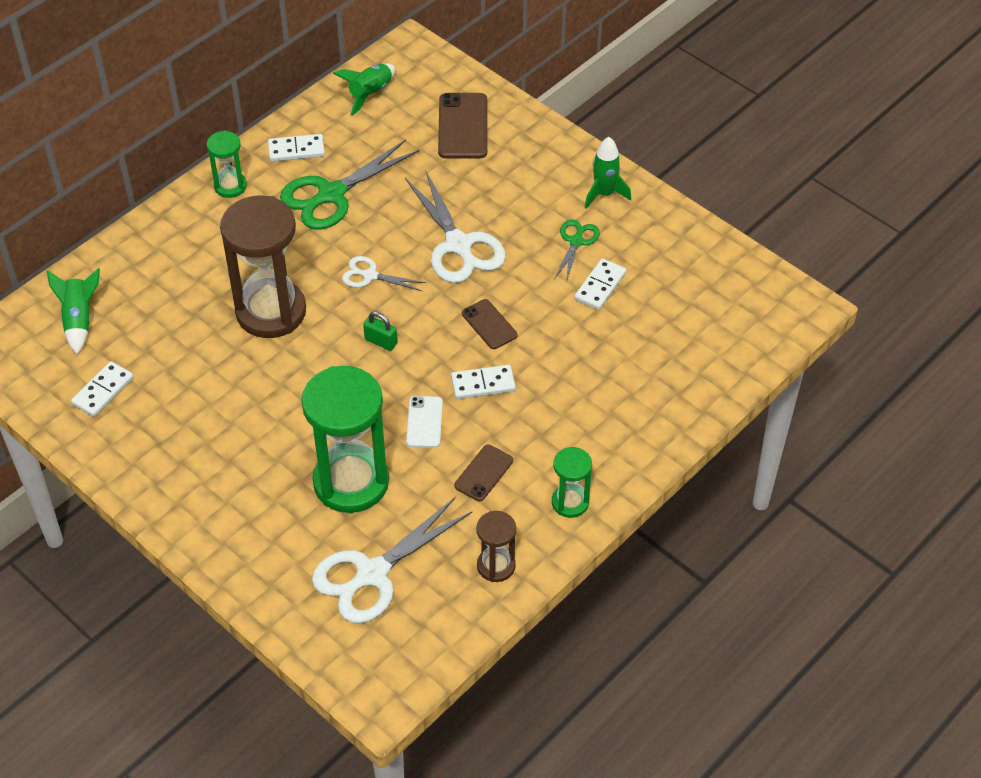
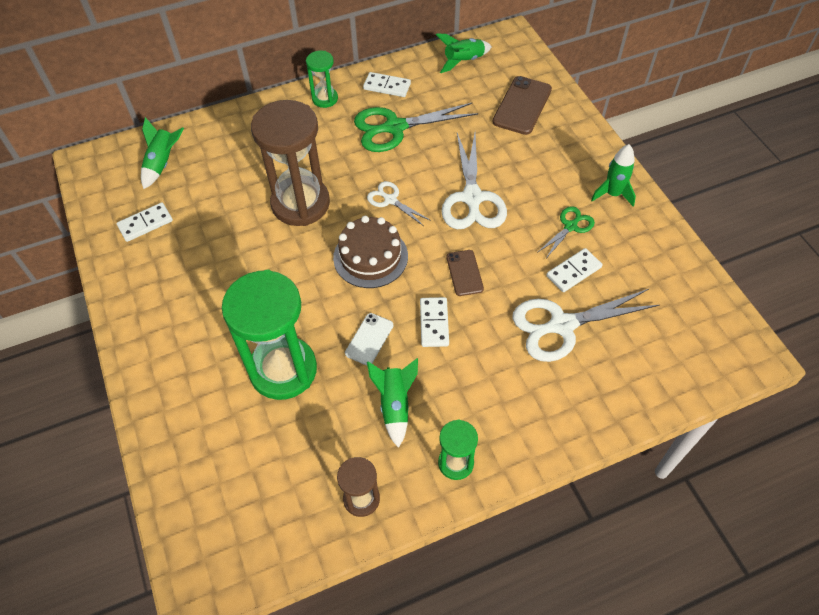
camera: 25 degrees right, 5 degrees up
(372, 573) = (255, 461): white scissors -> white scissors (562, 325)
(381, 341) = (370, 257): green padlock -> brown cake
(483, 384) = (434, 323): white domino -> white domino turned 75 degrees clockwise
(483, 473) = (394, 405): brown phone -> green rocket

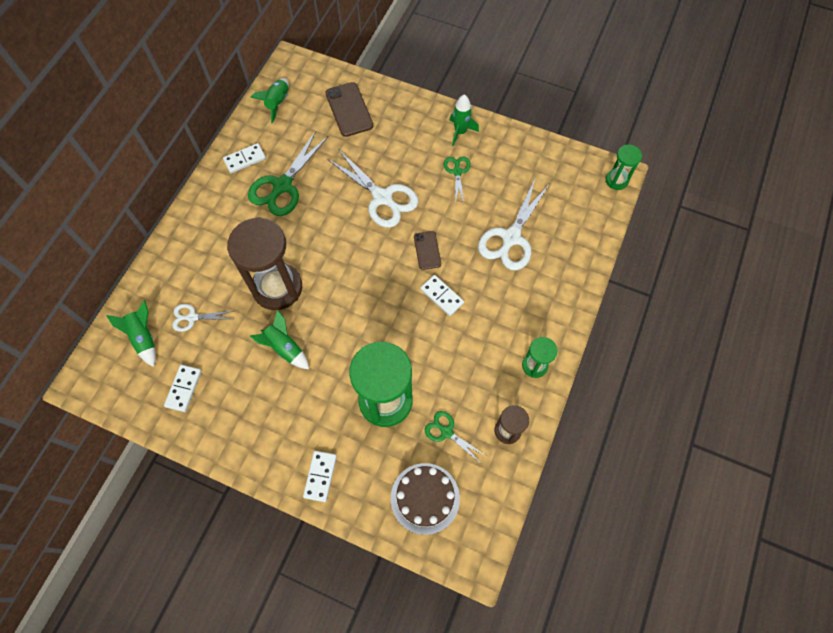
camera: 45 degrees left, 10 degrees up
(304, 446) = (446, 432): none -> green scissors
(325, 99) = (210, 200): green hourglass -> green hourglass (616, 180)
(369, 339) = (415, 338): white phone -> none
(370, 257) = (361, 286): brown cake -> brown cake (425, 498)
(390, 200) = (333, 239): white scissors -> white scissors (192, 317)
(394, 405) = (470, 363): green rocket -> green rocket (284, 348)
(464, 273) = (427, 250): brown phone -> brown phone turned 45 degrees clockwise
(573, 272) = (486, 199): white domino -> white domino (320, 476)

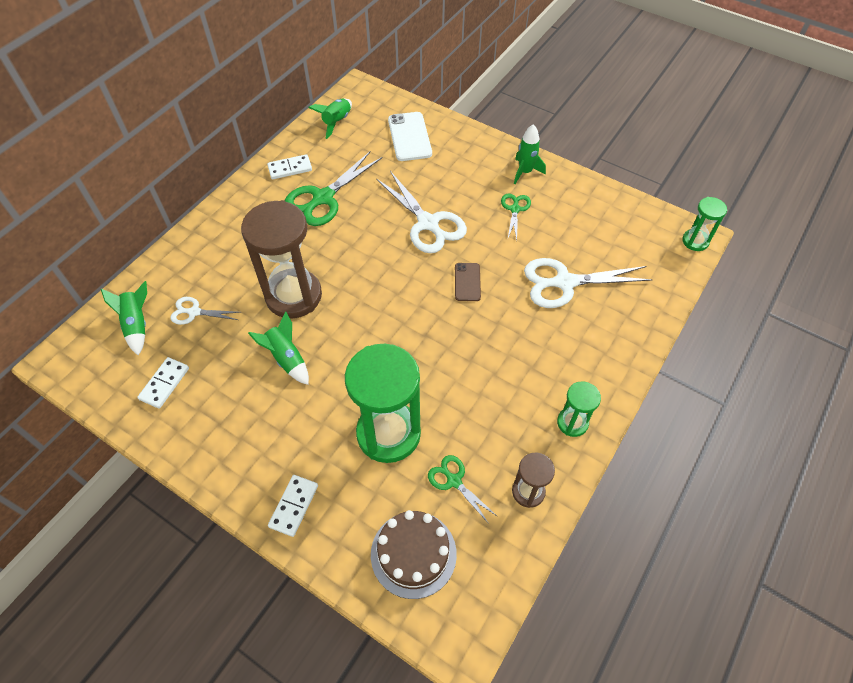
camera: 10 degrees right, 10 degrees down
(349, 109) = (409, 137): brown phone -> white phone
(442, 296) = (475, 331): white domino -> none
(511, 238) = (565, 282): white scissors -> white scissors turned 45 degrees clockwise

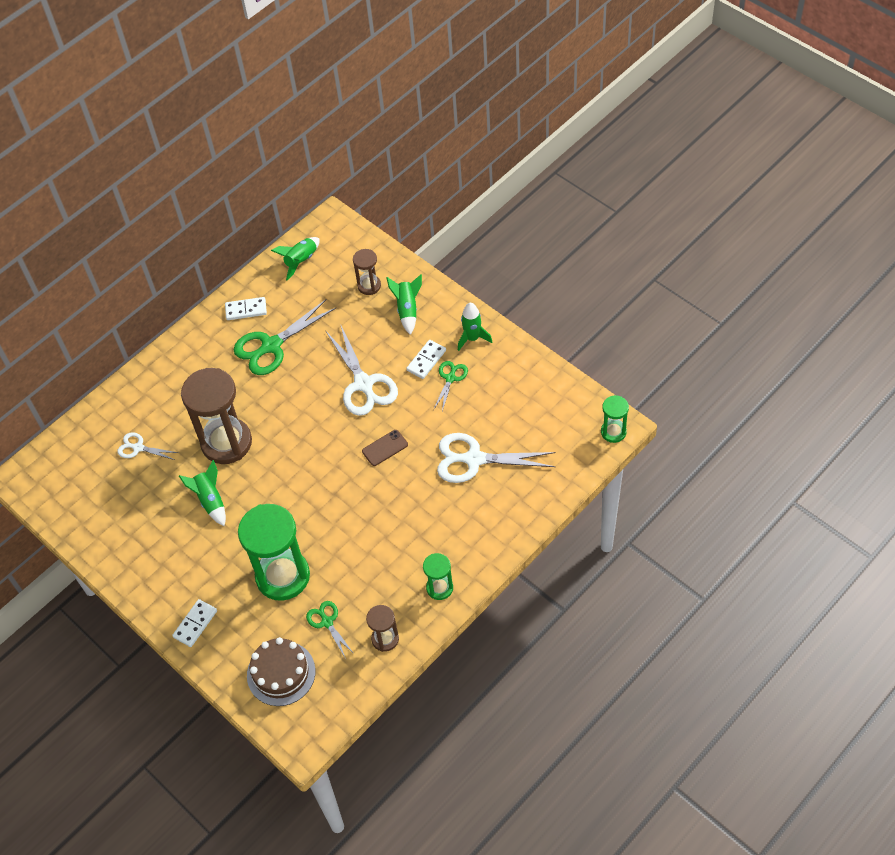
camera: 15 degrees right, 0 degrees up
(137, 324) = (88, 453): green rocket -> green rocket (407, 309)
(164, 384) = (106, 510): white domino -> white domino (426, 360)
(409, 137) = (369, 286): white phone -> brown hourglass
(467, 282) = (385, 448): brown phone -> brown phone turned 45 degrees clockwise

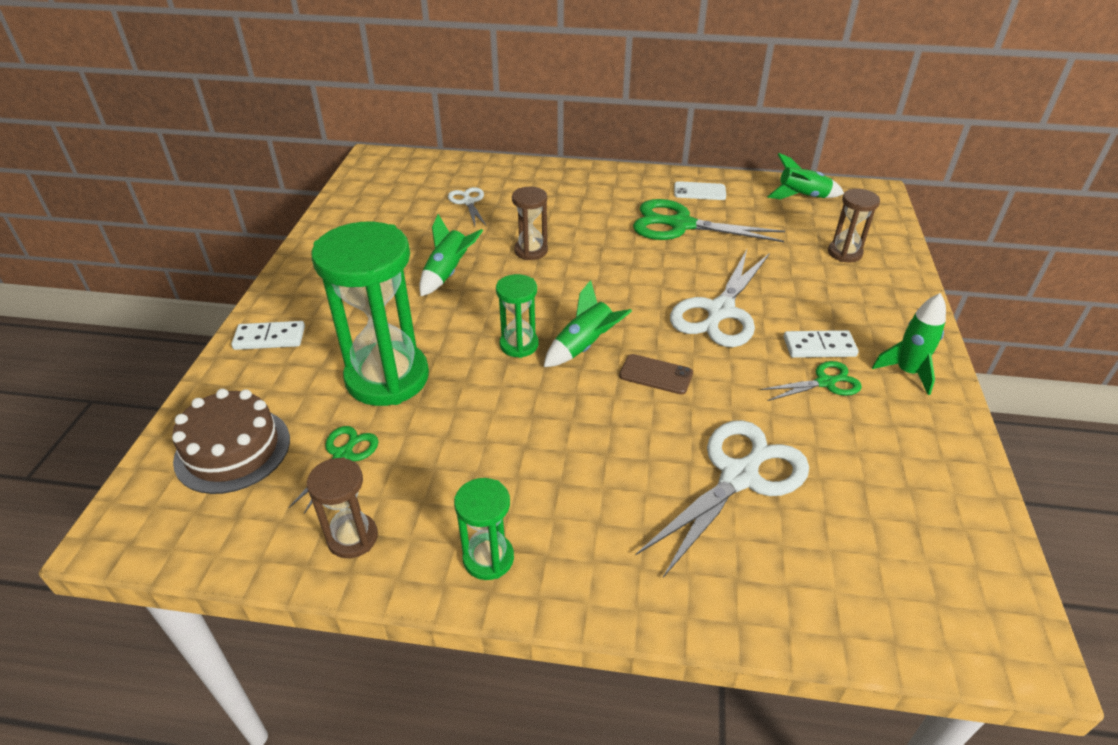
camera: 50 degrees right, 15 degrees down
(226, 442) = (531, 251): brown hourglass -> brown hourglass, size x0.49
(246, 310) = (699, 191): white domino -> white phone
(407, 309) = (860, 296): green rocket -> green rocket (584, 346)
(474, 459) = (739, 477): white scissors -> white scissors turned 75 degrees clockwise
(613, 432) = (1000, 646): green hourglass -> green hourglass (519, 345)

